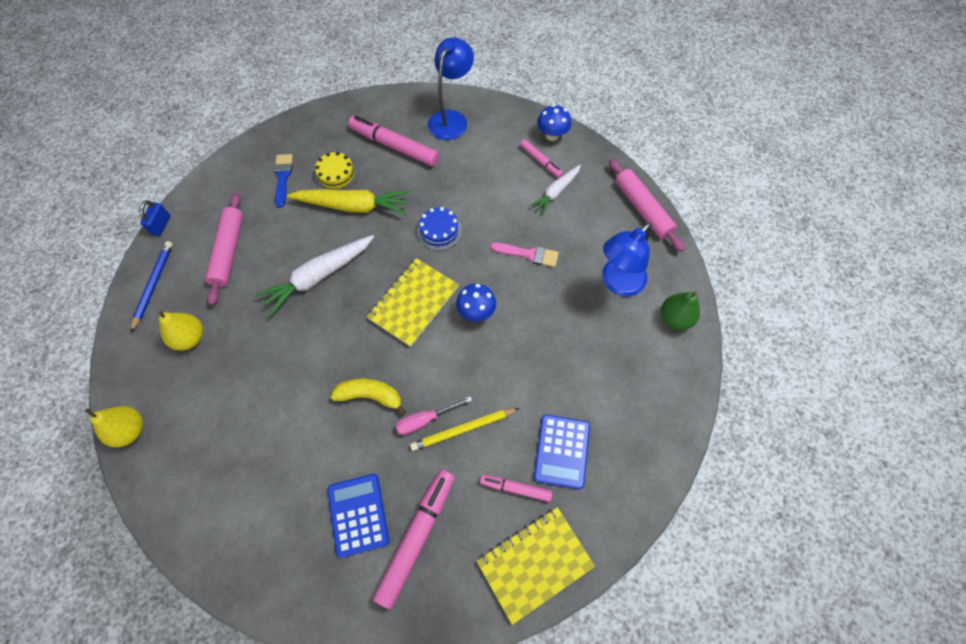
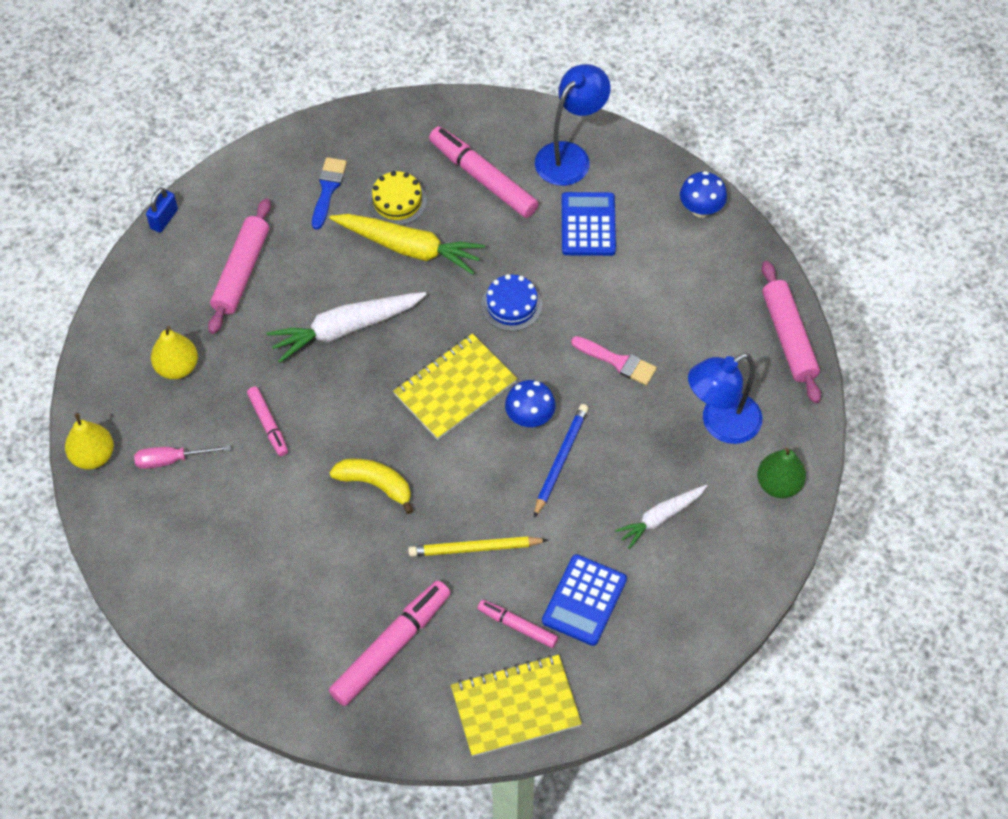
camera: 15 degrees right, 5 degrees down
(153, 285) = (144, 293): blue pencil -> blue pencil (560, 460)
(358, 514) = (331, 608): blue calculator -> blue calculator (588, 225)
(425, 420) = (433, 527): pink screwdriver -> pink screwdriver (172, 460)
(541, 161) = (673, 242): pink marker -> pink marker (268, 424)
(556, 192) = (680, 289): white carrot -> white carrot (660, 517)

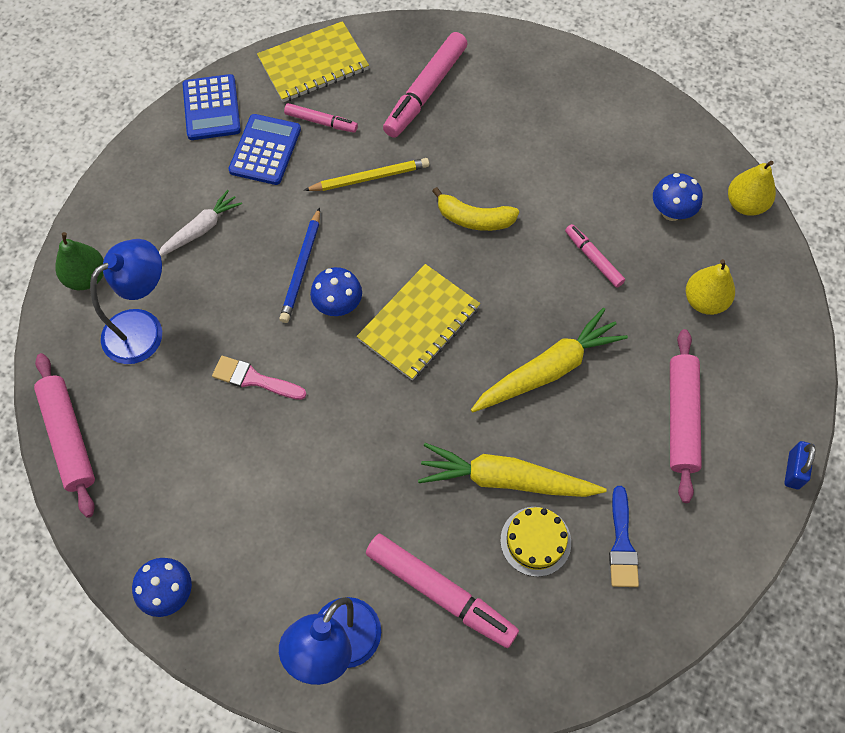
camera: 170 degrees right, 5 degrees up
(172, 460) = (671, 212): pink screwdriver -> blue mushroom
(345, 329) = (548, 370): white carrot -> yellow carrot
(511, 305) = (377, 427): blue cake -> none
(588, 225) = (304, 547): blue calculator -> blue calculator (211, 108)

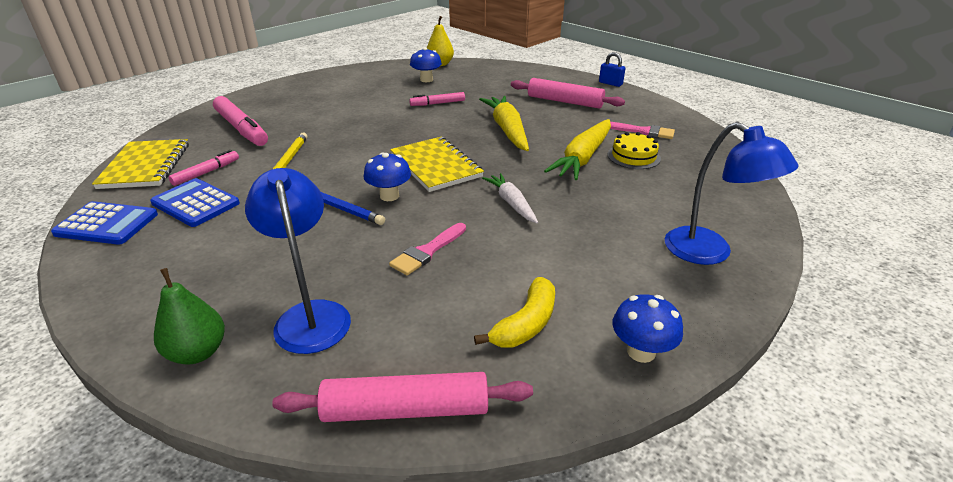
camera: 70 degrees left, 30 degrees down
(200, 229) = (234, 255): white carrot -> white carrot (511, 203)
(441, 592) = (666, 197): pink marker -> none
(474, 219) = (369, 132): yellow banana -> yellow banana (526, 324)
(622, 544) = (643, 131): blue brush -> pink brush
(704, 301) = (492, 83): yellow pear -> none

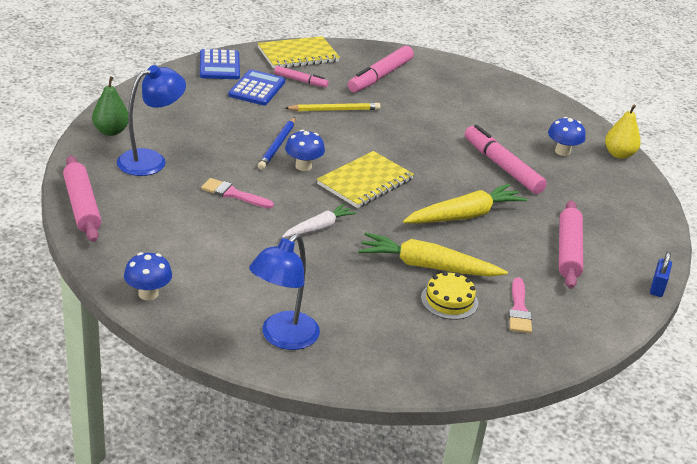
camera: 70 degrees right, 0 degrees up
(437, 103) = (502, 166): pink marker -> pink marker, size x1.82
(526, 324) = (164, 244): yellow banana -> none

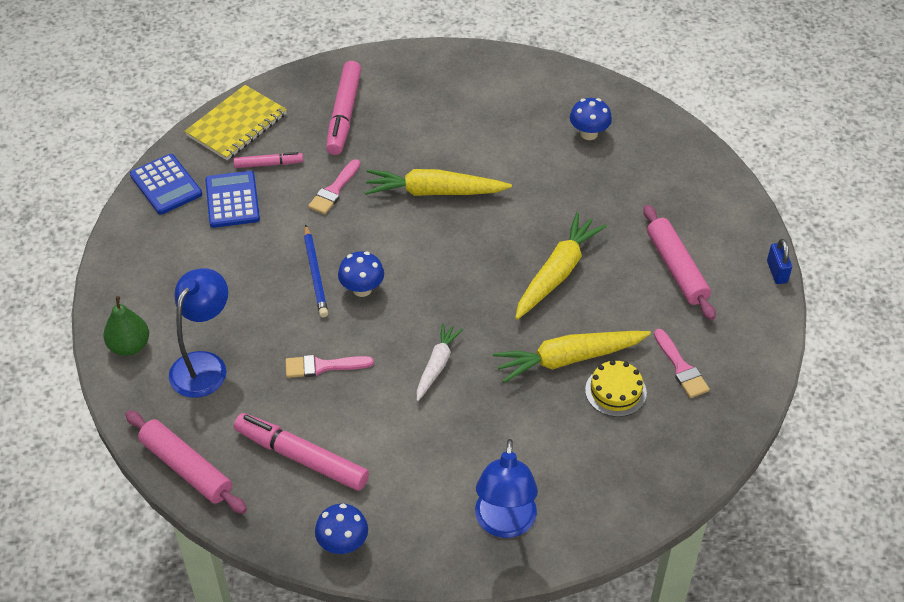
camera: 25 degrees left, 15 degrees up
(334, 110) = (334, 190): yellow pencil -> pink brush
(365, 182) = (436, 278): yellow notebook -> none
(409, 137) = (434, 192): none -> yellow carrot
(502, 166) = (547, 186): pink marker -> pink marker (301, 458)
(619, 154) = (641, 110): yellow pear -> none

